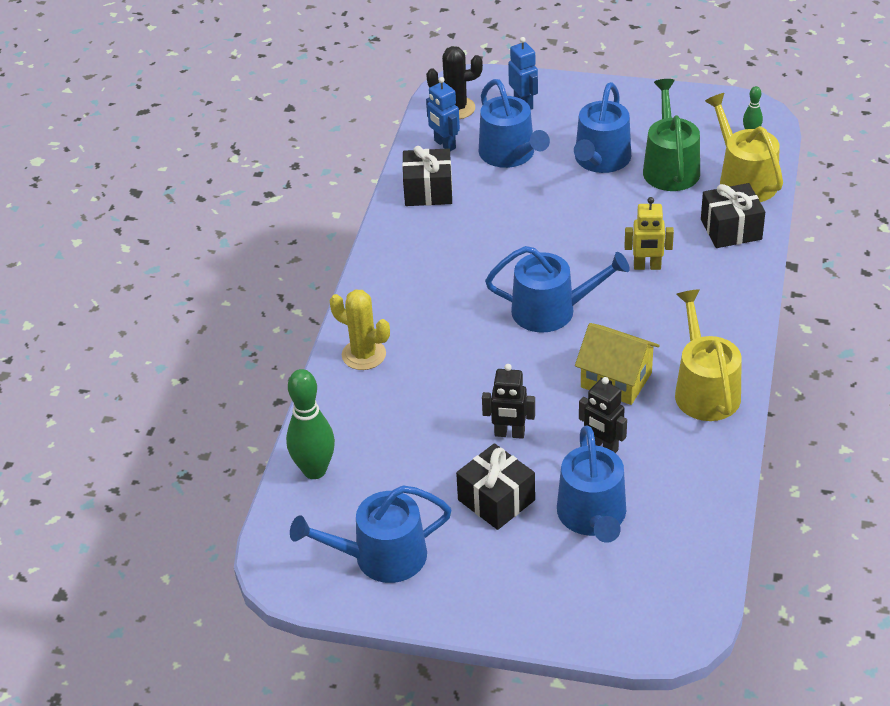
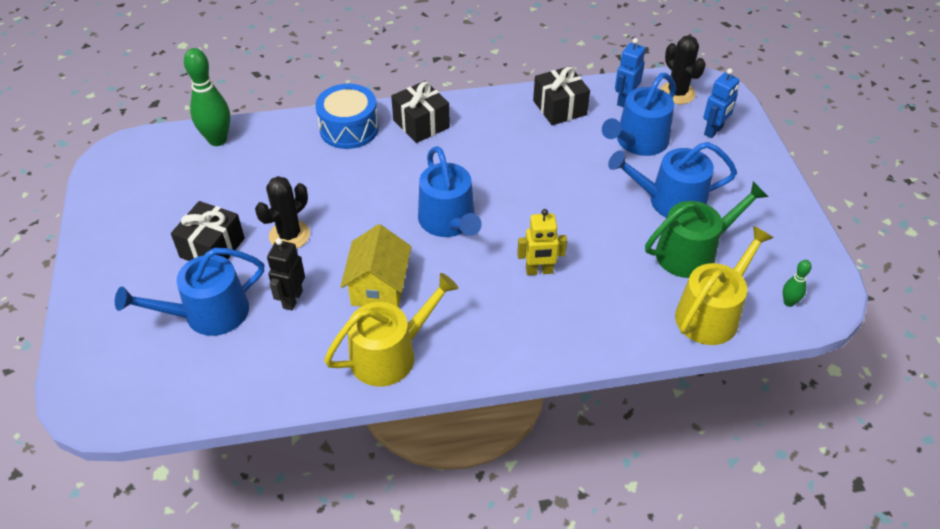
camera: 65 degrees right, 5 degrees up
(364, 355) = (349, 128): yellow cactus -> blue drum
(381, 557) = (137, 200): blue watering can -> none
(509, 434) = (289, 235): black robot -> black cactus
(647, 267) = (539, 271): yellow robot -> yellow robot turned 75 degrees counterclockwise
(731, 229) = (628, 321): black gift -> black gift (421, 124)

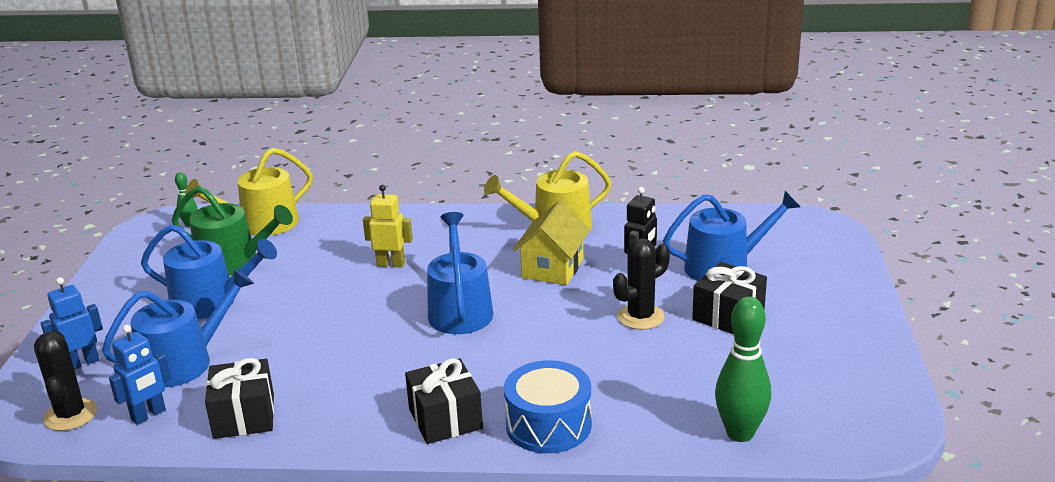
camera: 165 degrees left, 20 degrees down
(692, 252) = (234, 262): green watering can -> green watering can turned 150 degrees counterclockwise

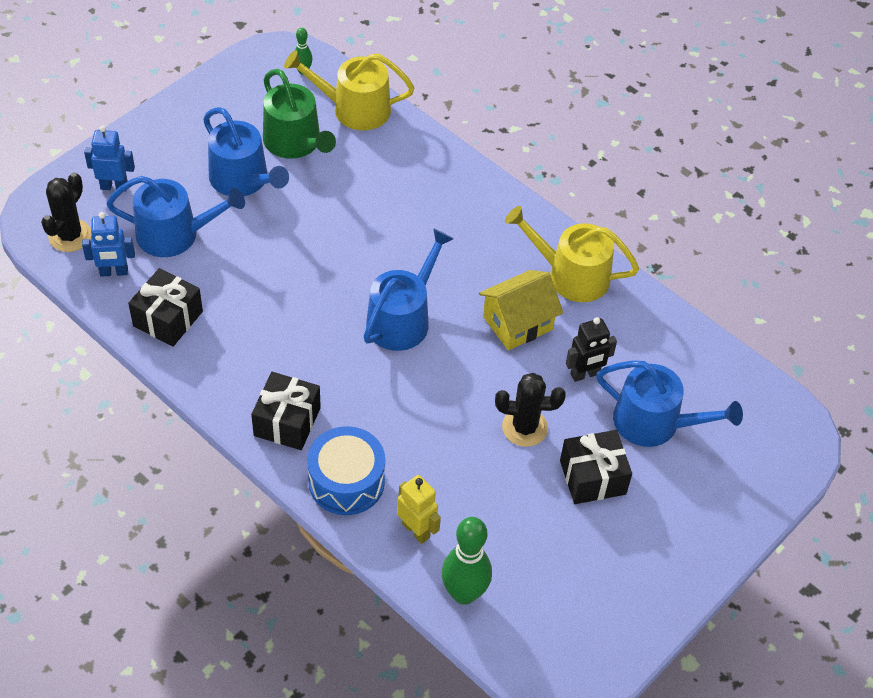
camera: 35 degrees right, 25 degrees up
(391, 264) = (403, 228): yellow robot -> yellow robot (416, 530)

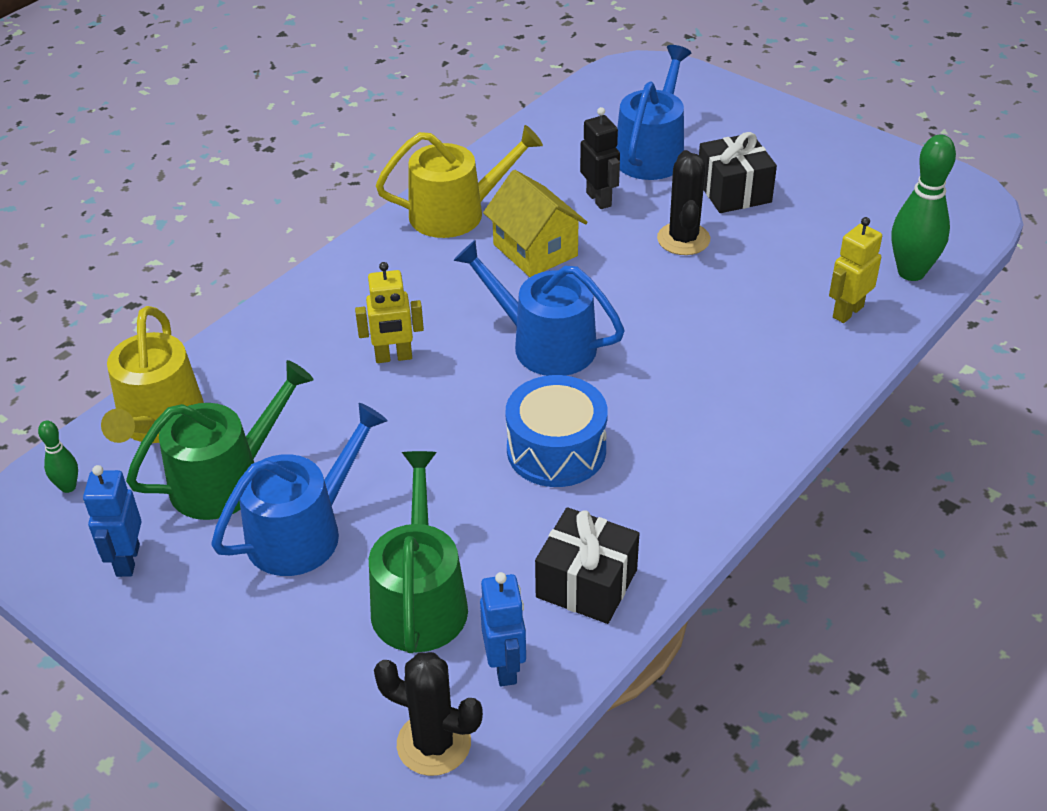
camera: 90 degrees left, 10 degrees down
(114, 186) = (319, 699): blue robot -> blue robot (127, 560)
(175, 234) = (420, 599): blue watering can -> green watering can
(287, 421) = (731, 434): black gift -> none
(346, 481) = (802, 373): blue drum -> blue drum (556, 450)
(400, 229) = (393, 357): none -> yellow robot
(571, 275) = (456, 213): yellow watering can -> yellow watering can turned 120 degrees counterclockwise

